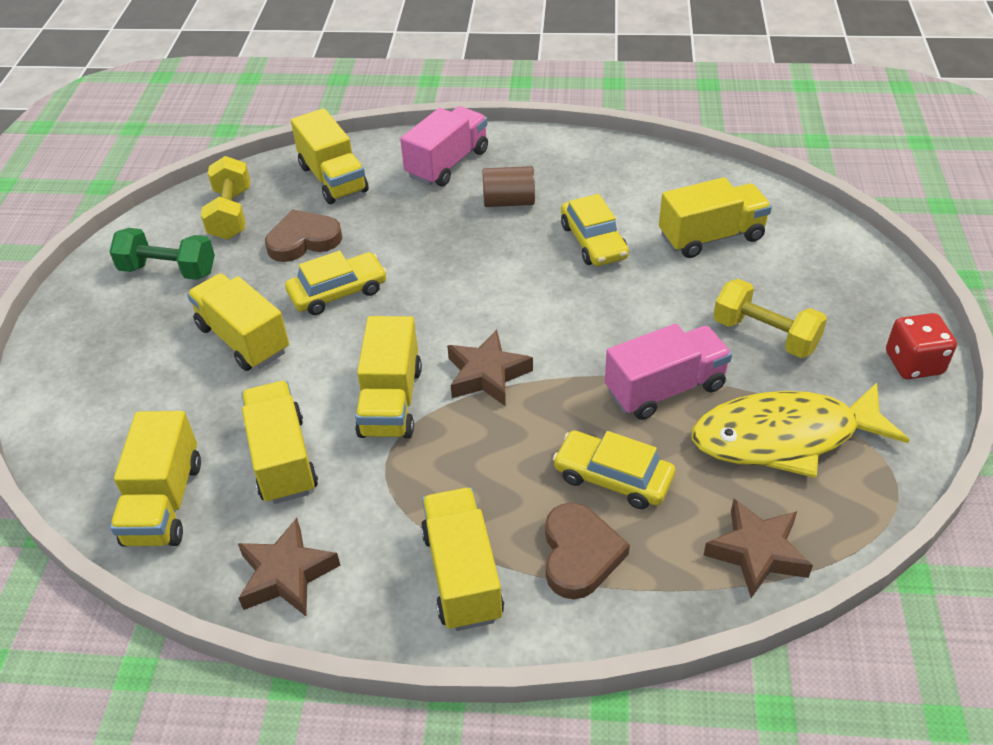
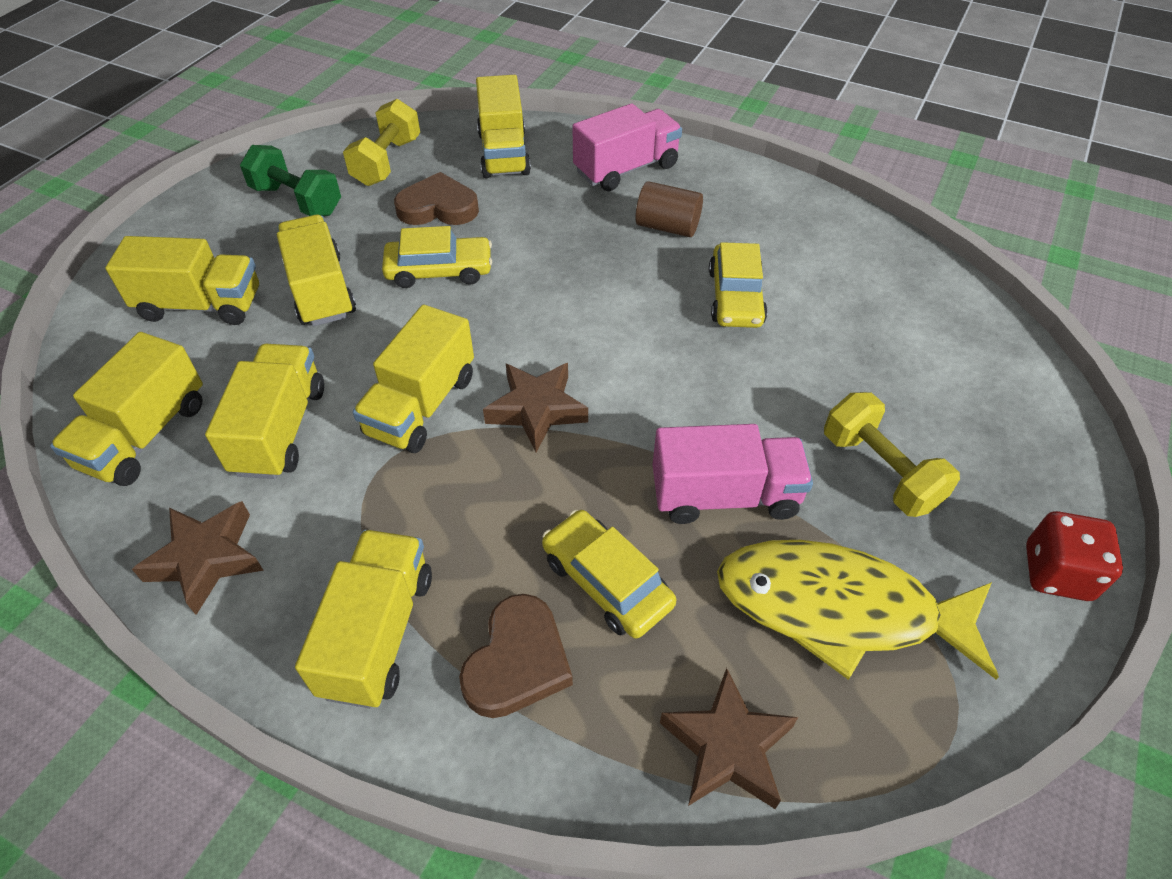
camera: 20 degrees right, 5 degrees up
(711, 237) = (874, 332): yellow truck -> yellow truck (201, 305)

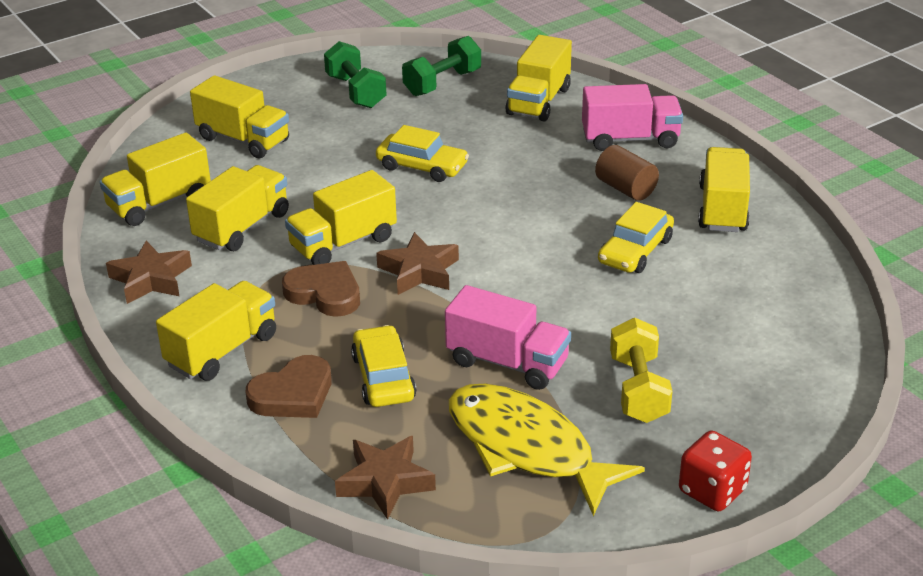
camera: 30 degrees right, 15 degrees down
(321, 290) = (329, 154): yellow truck -> yellow truck (722, 209)
(387, 162) = (442, 83): yellow dumbbell -> green dumbbell
(438, 207) = (455, 125): brown heart -> brown heart (325, 293)

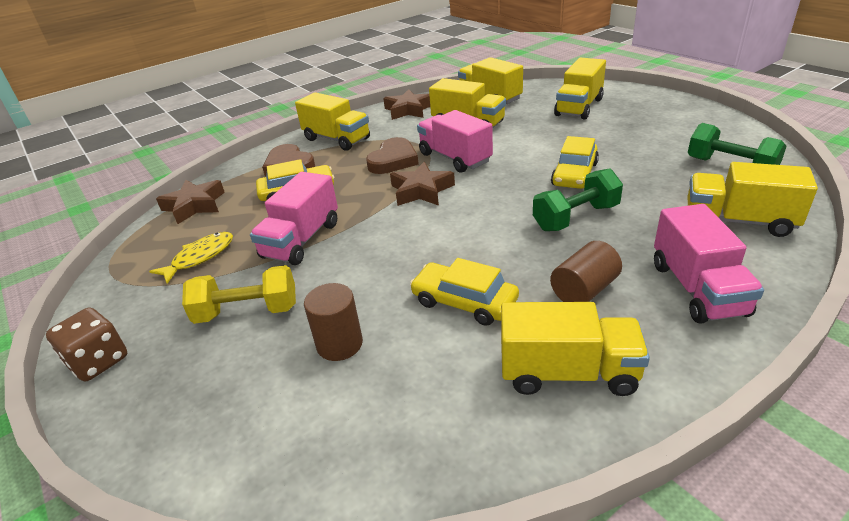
camera: 90 degrees right, 0 degrees up
(343, 243) = (455, 158): yellow truck -> pink truck
(356, 91) = (680, 133): green dumbbell -> green dumbbell (576, 217)
(527, 448) = (200, 257): yellow fish -> yellow fish, size x0.52
(689, 322) = (339, 344): none -> brown cylinder
(712, 491) = (98, 361): red dice -> brown dice

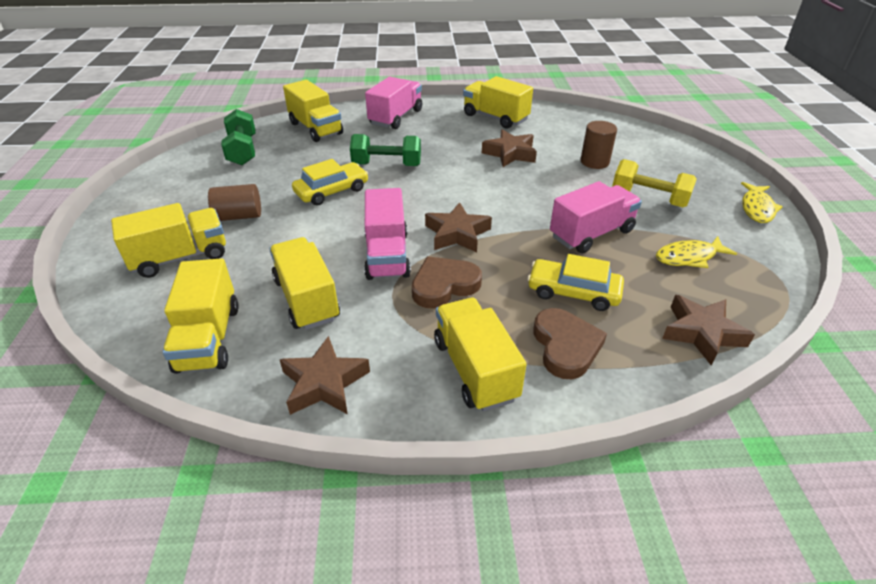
camera: 150 degrees left, 5 degrees up
(98, 361) = (757, 208): brown dice -> yellow fish
(464, 302) = (510, 153): yellow car -> brown star
(584, 290) = (444, 135): brown cylinder -> brown cylinder (239, 216)

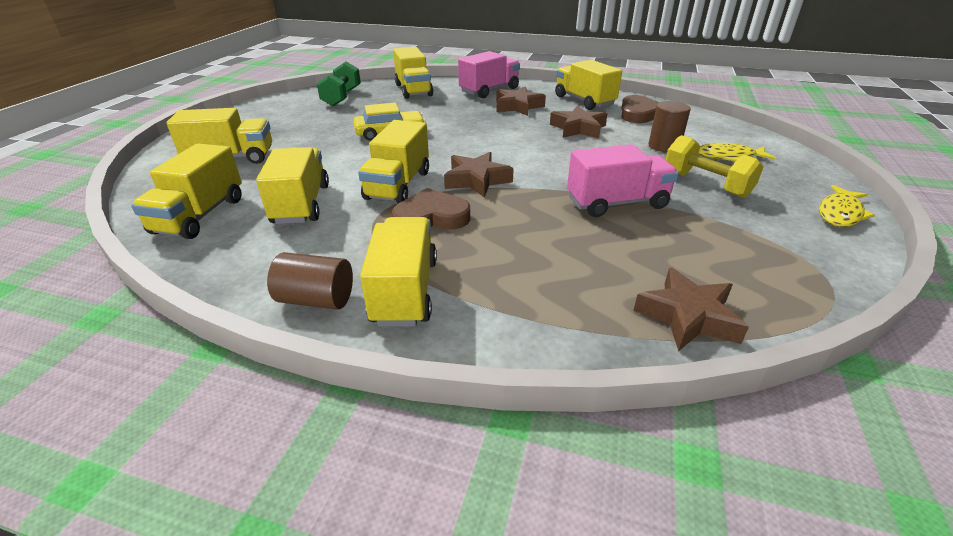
camera: 20 degrees right, 5 degrees down
(239, 216) = (300, 138): brown cylinder -> brown cylinder (316, 299)
(324, 383) = (259, 269): brown star -> brown star (518, 106)
(387, 165) = (453, 121): green dumbbell -> none
(387, 255) = (398, 185): pink truck -> yellow truck
(565, 346) = (515, 293): brown heart -> brown heart (639, 113)
(573, 292) = (560, 248): yellow car -> none
(688, 257) = (719, 242): yellow fish -> yellow fish (728, 156)

